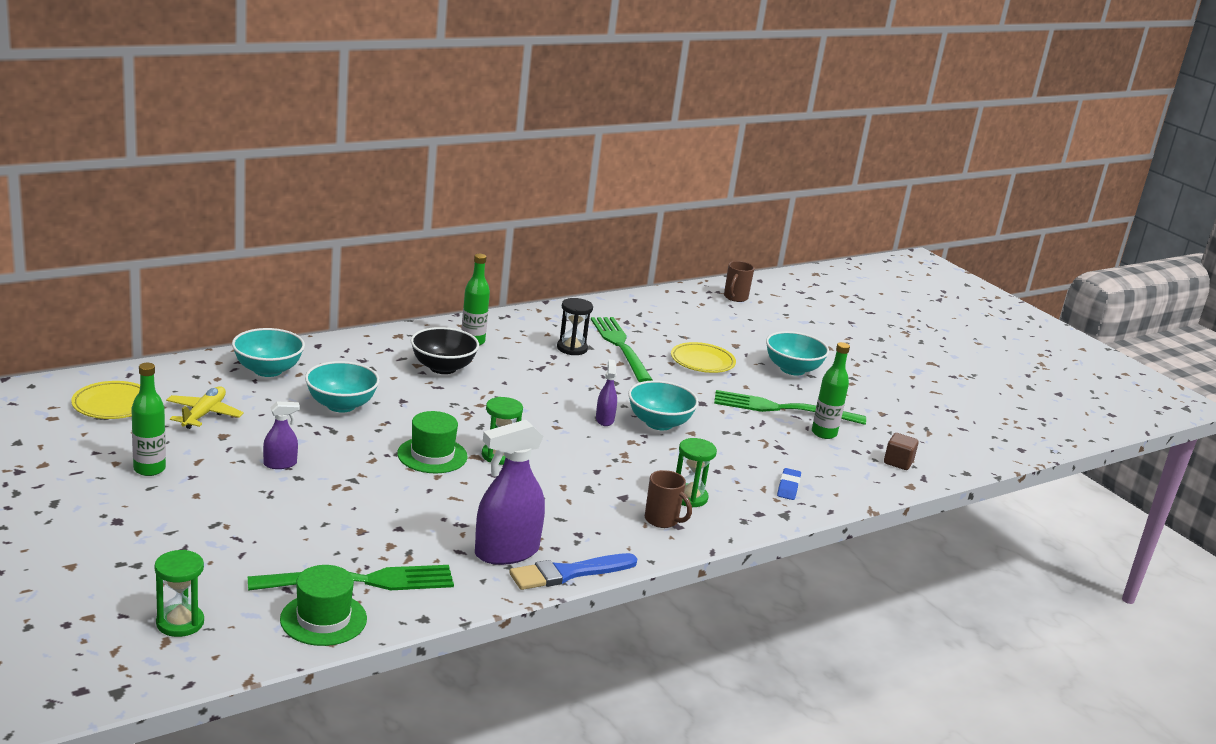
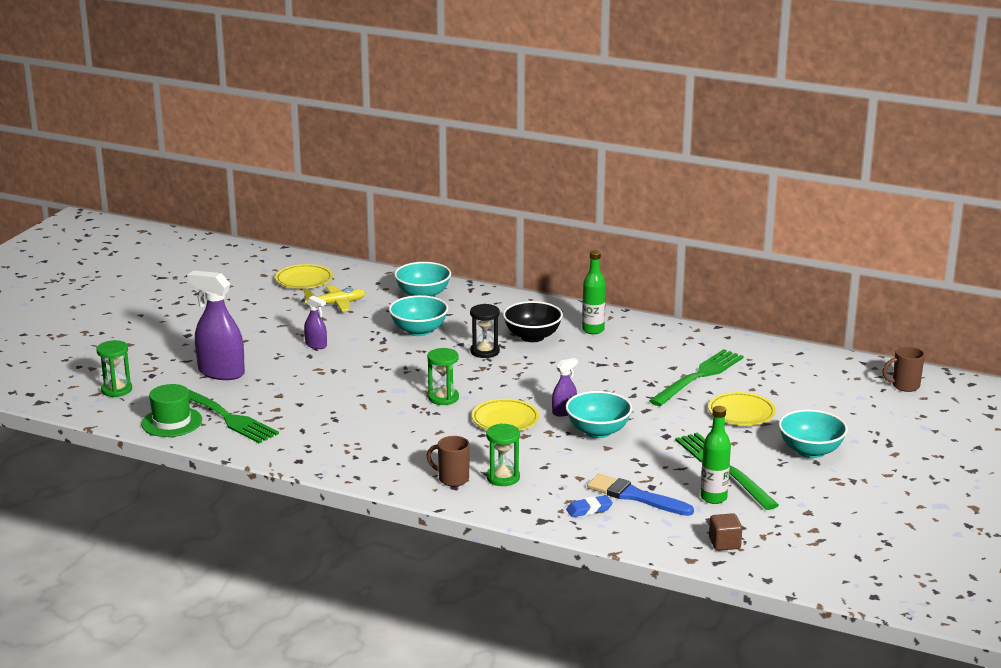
camera: 60 degrees right, 0 degrees up
(149, 469) = (251, 318): green bottle -> none
(432, 455) = (405, 379): green hat -> none
(506, 552) = (324, 444): purple spray bottle -> purple spray bottle (221, 372)
(568, 573) = (330, 471): blue brush -> blue brush (635, 496)
(572, 348) = (656, 362): black hourglass -> black hourglass (485, 351)
(583, 449) = (505, 420): none -> yellow plate
(662, 520) = (452, 479): brown mug -> brown mug turned 105 degrees clockwise

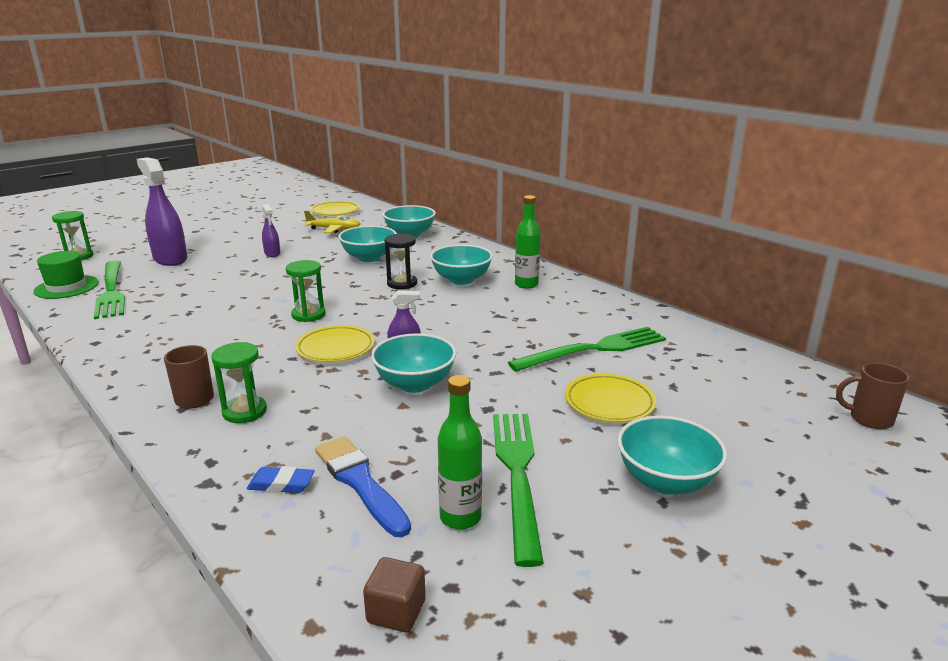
camera: 25 degrees right, 0 degrees up
(532, 337) = (461, 280): black bowl -> turquoise bowl

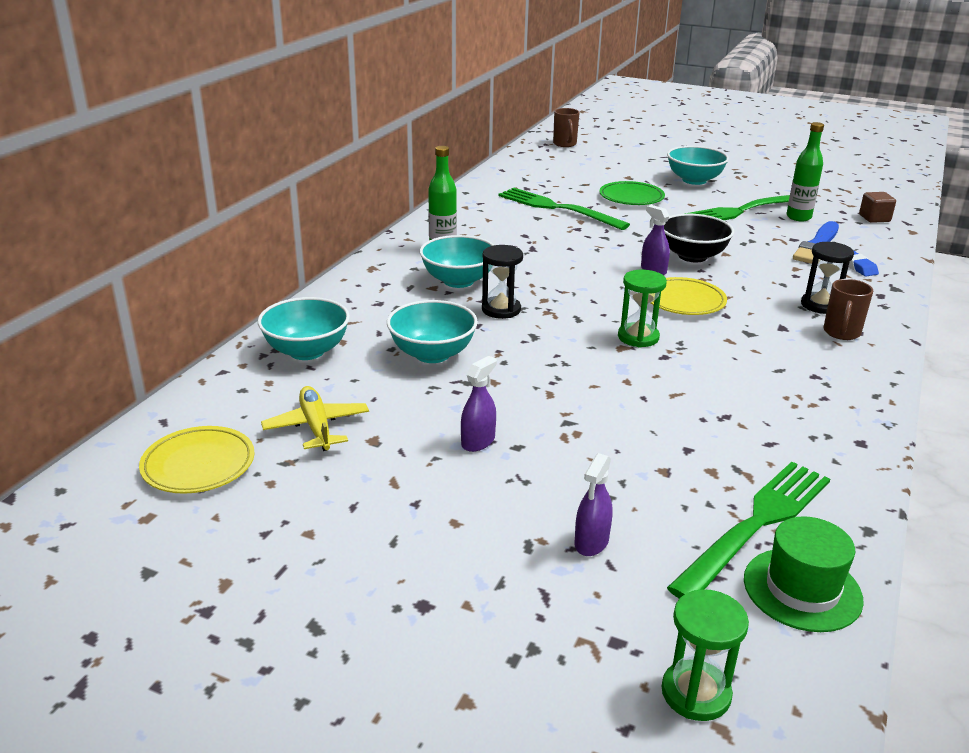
camera: 115 degrees left, 5 degrees up
(170, 259) = (591, 542): purple spray bottle -> purple spray bottle, size x0.50
(244, 411) = (820, 305): green hourglass -> black hourglass
(415, 384) = (692, 256): turquoise bowl -> black bowl
(609, 403) = (631, 197): yellow plate -> green plate

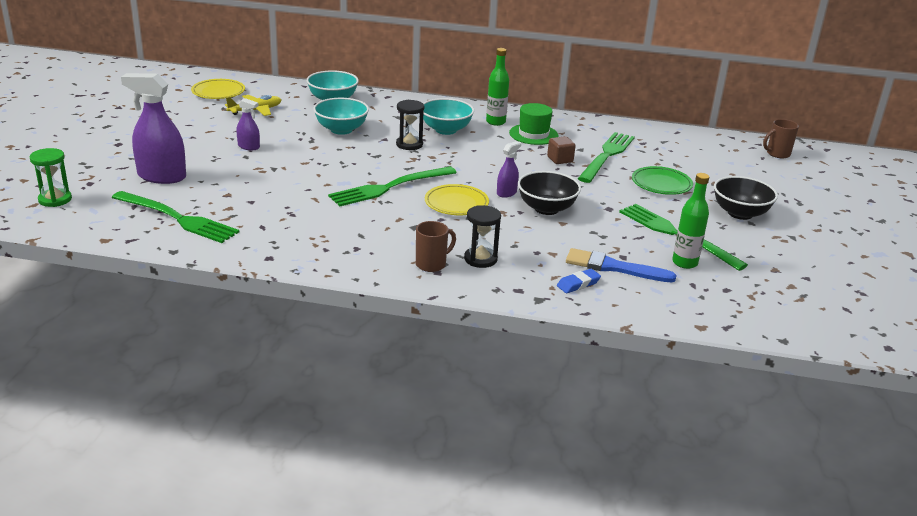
camera: 75 degrees right, 0 degrees up
(591, 542) = (161, 176): purple spray bottle -> purple spray bottle, size x1.98
(638, 337) = (389, 187): green hourglass -> green fork
(694, 180) = (740, 213): turquoise bowl -> black bowl
(802, 589) = (122, 228): green hat -> green hat (533, 134)
(841, 333) = (432, 264): brown mug -> brown mug turned 135 degrees clockwise
(874, 218) = (722, 307): brown cube -> brown cube (560, 159)

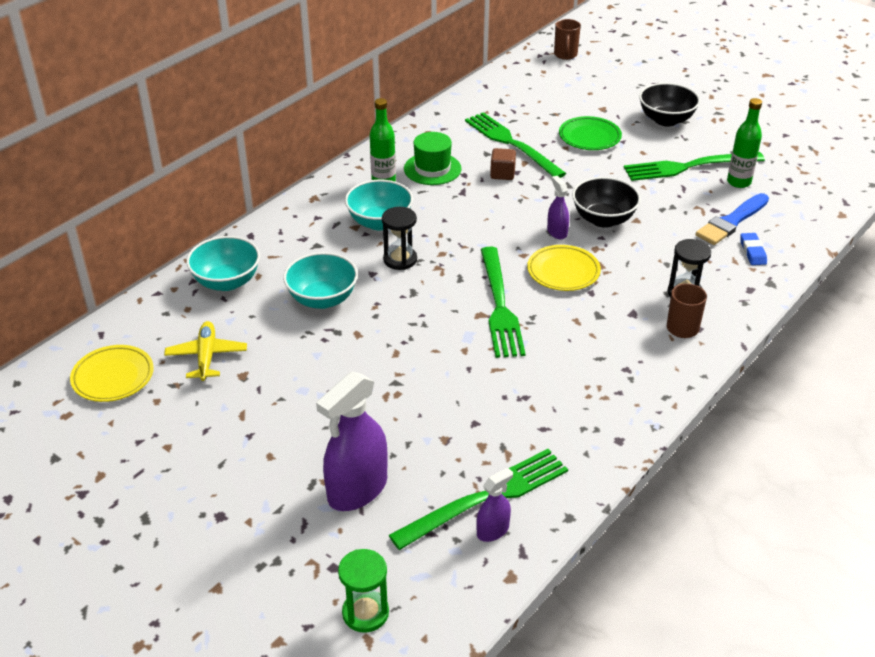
camera: 60 degrees left, 10 degrees up
(249, 147) = (318, 389): purple spray bottle -> purple spray bottle (492, 530)

